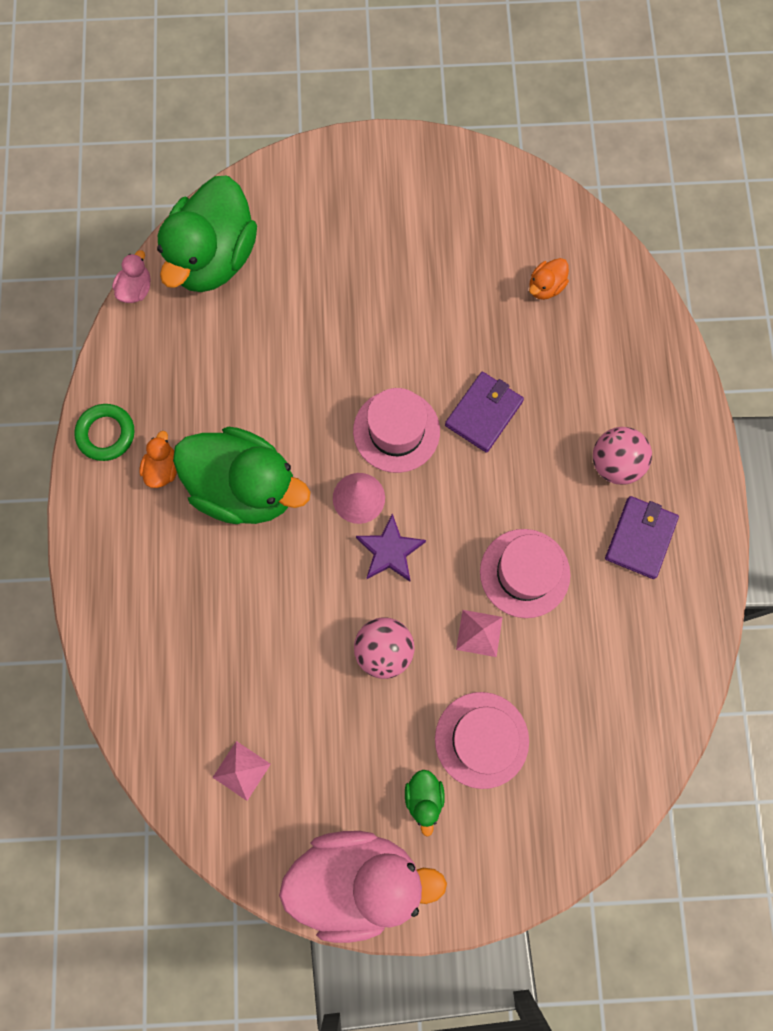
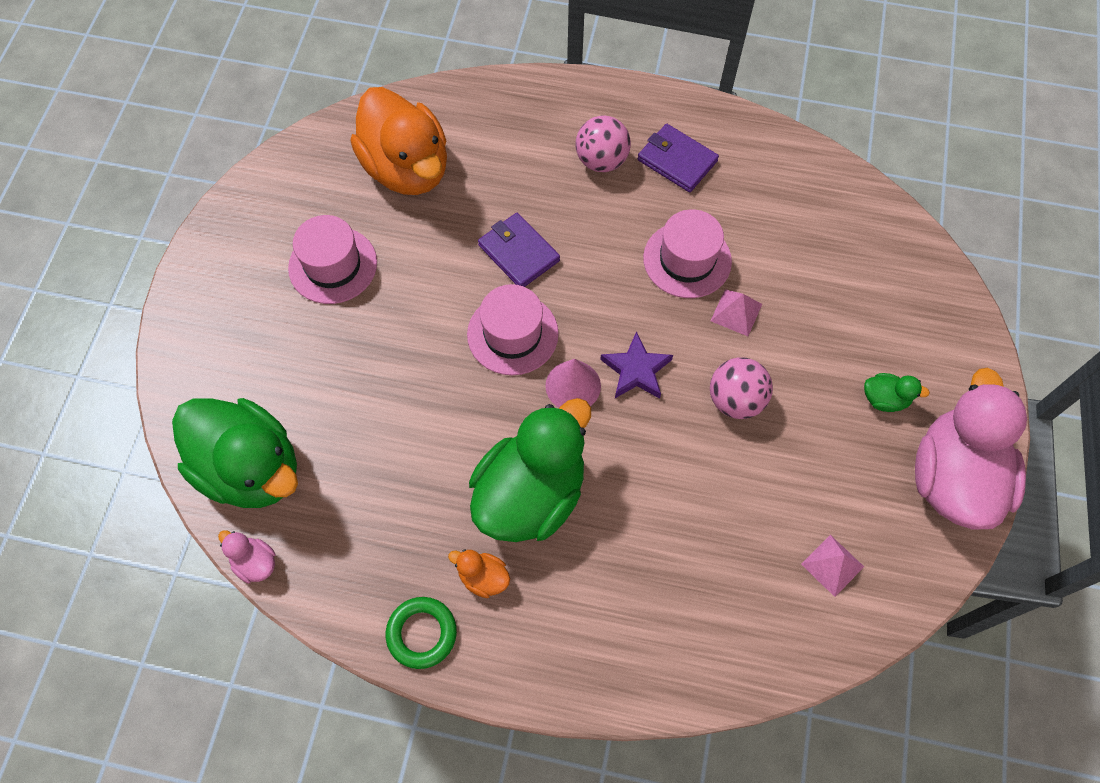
camera: 75 degrees left, 10 degrees down
(481, 739) = (838, 336): pink hat -> pink hat (333, 265)
(545, 287) = (407, 168): orange duck -> orange duck, size x2.48

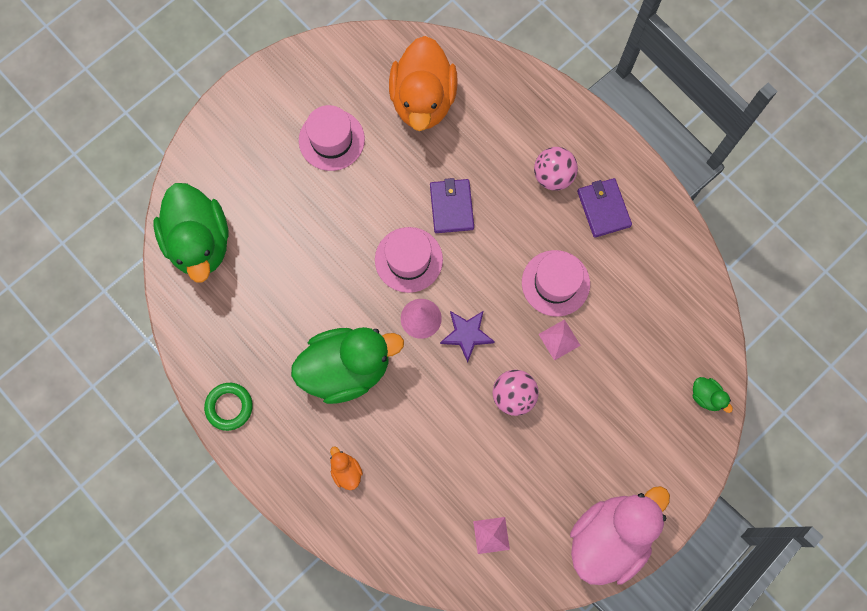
camera: 35 degrees right, 10 degrees up
(255, 562) = (166, 301): pink duck -> none
(483, 577) = (285, 399): orange duck -> orange duck (346, 471)
(884, 399) = (608, 460): green duck -> green duck (706, 396)

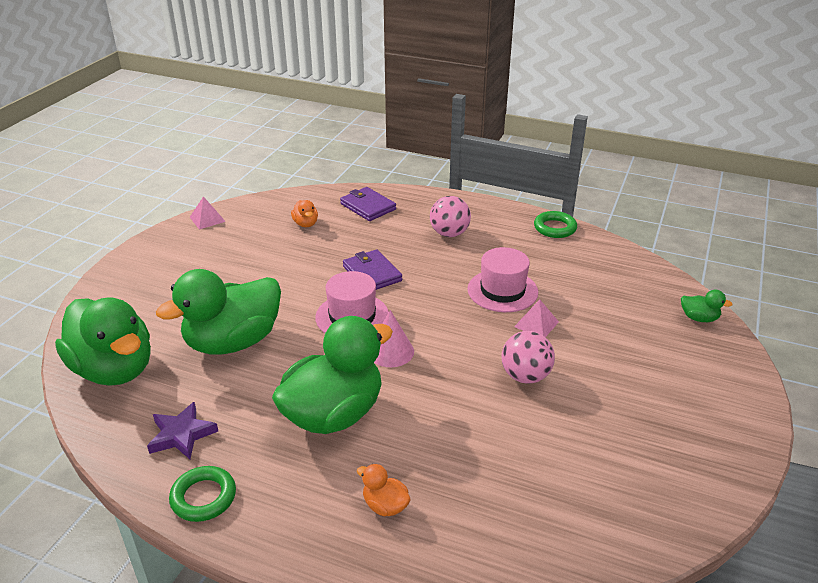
camera: 25 degrees left, 40 degrees down
(300, 249) = (233, 342): none -> green duck
(331, 140) = (231, 265): pink hat -> none
(423, 100) = (306, 224): orange duck -> orange duck, size x0.40
(467, 335) = (445, 348): purple star -> purple star (181, 435)
(491, 535) = (596, 501): pink pyramid -> pink pyramid (207, 219)
(603, 209) = (506, 239): purple wallet -> purple wallet (368, 206)
(609, 537) = (718, 452): pink duck -> none
(661, 212) = (555, 228): none -> green ring

